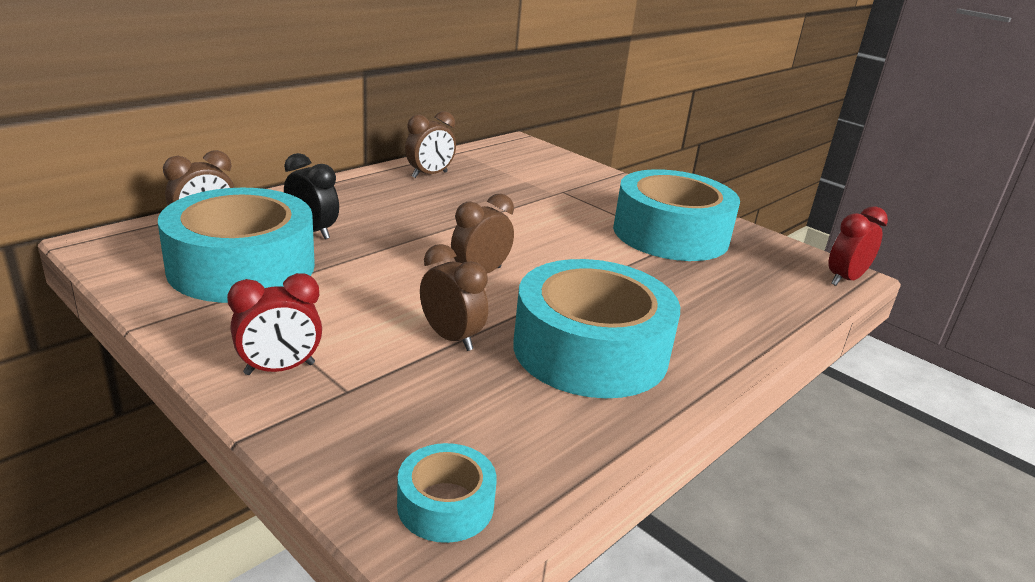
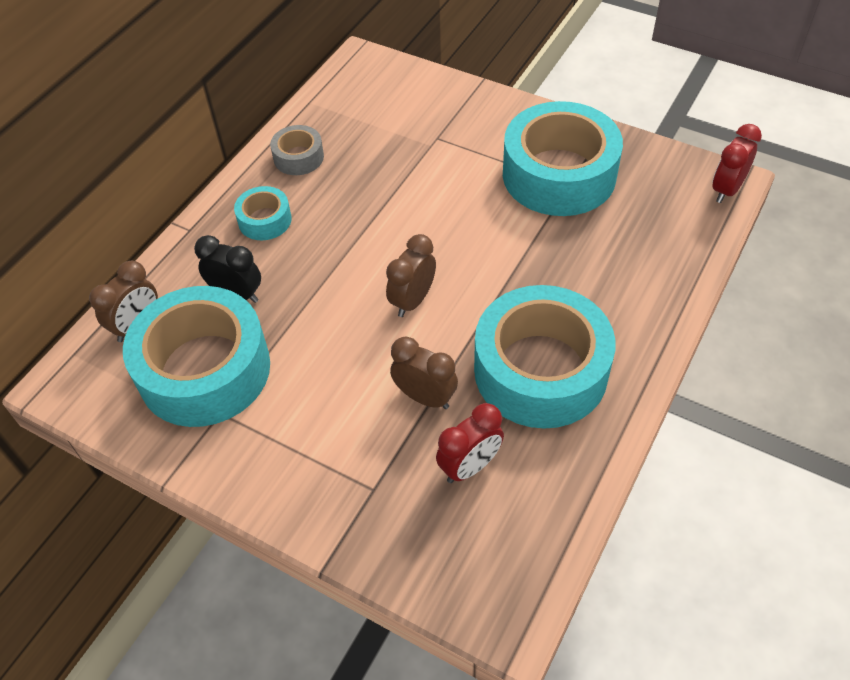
camera: 10 degrees left, 25 degrees up
(279, 369) = (309, 485): red clock -> red clock (469, 466)
(429, 175) = (298, 157): brown clock -> grey tape
(445, 505) = (497, 576): turquoise tape -> turquoise tape (265, 220)

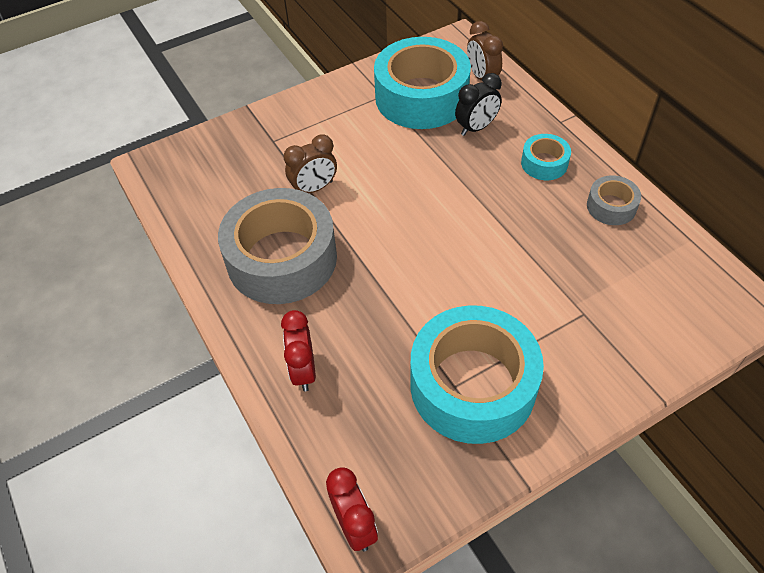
camera: 120 degrees right, 0 degrees up
(412, 301) = (400, 215): brown clock -> none
(469, 466) = (247, 188): red clock -> red clock (303, 371)
(540, 370) = (282, 258): turquoise tape -> grey tape

